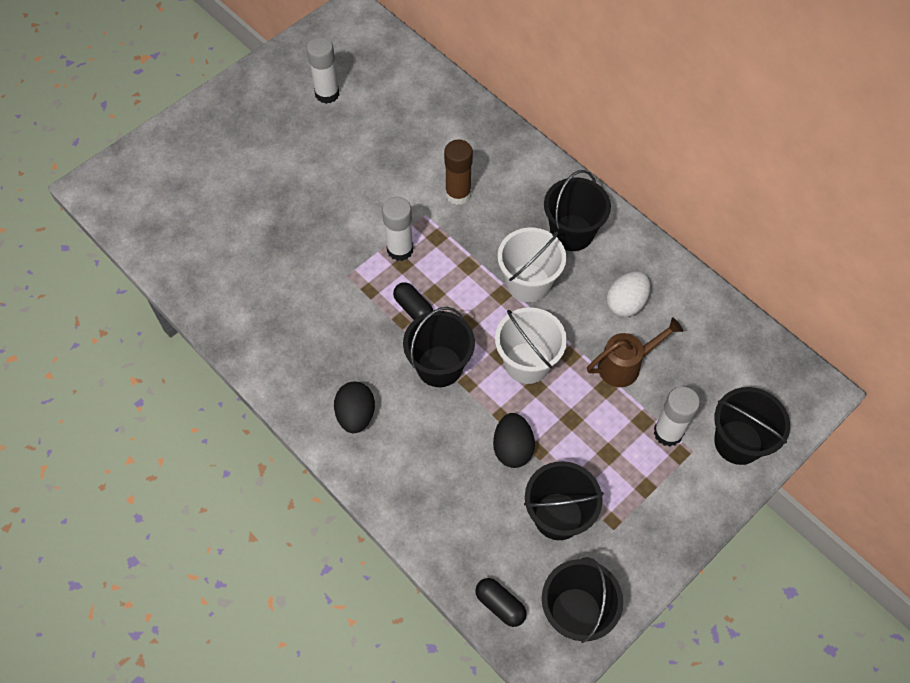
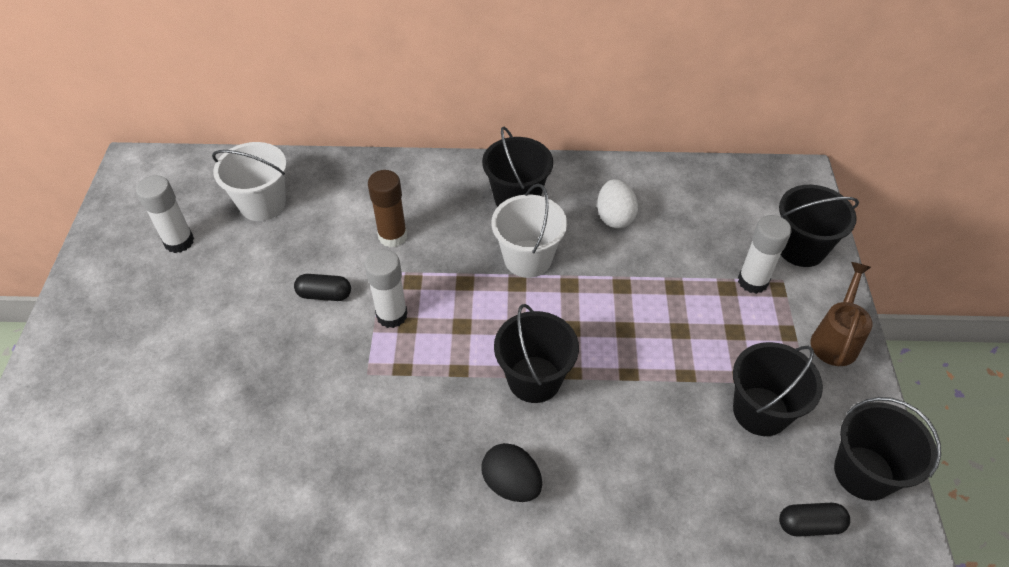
camera: 45 degrees left, 10 degrees down
(413, 308) = (458, 352): black capsule -> black capsule (324, 294)
(512, 448) = (666, 391): black egg -> none
(527, 363) = (598, 317): white bucket -> white bucket (262, 204)
(625, 365) = (668, 260): brown watering can -> brown watering can (835, 339)

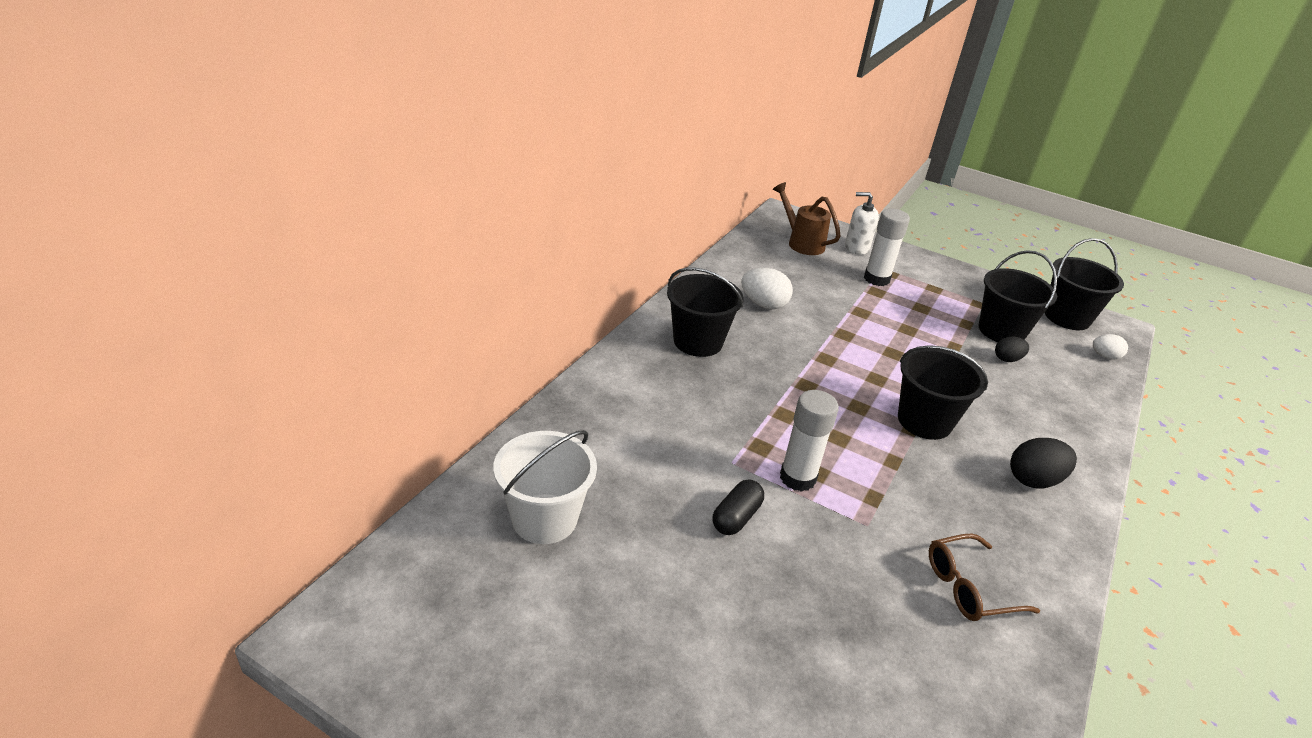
camera: 65 degrees left, 15 degrees down
(179, 241) = (543, 625): white glue stick -> none
(337, 457) = (969, 587): none -> brown glasses
(392, 236) = (685, 436): brown glue stick -> none
(527, 258) = (779, 367): white bucket -> none
(706, 426) = (1007, 359): none -> black egg
(801, 248) = (856, 247): black bucket -> white soap dispenser
(810, 525) = (1105, 356): black capsule -> white egg
(835, 339) = (949, 275): brown watering can -> brown watering can (802, 243)

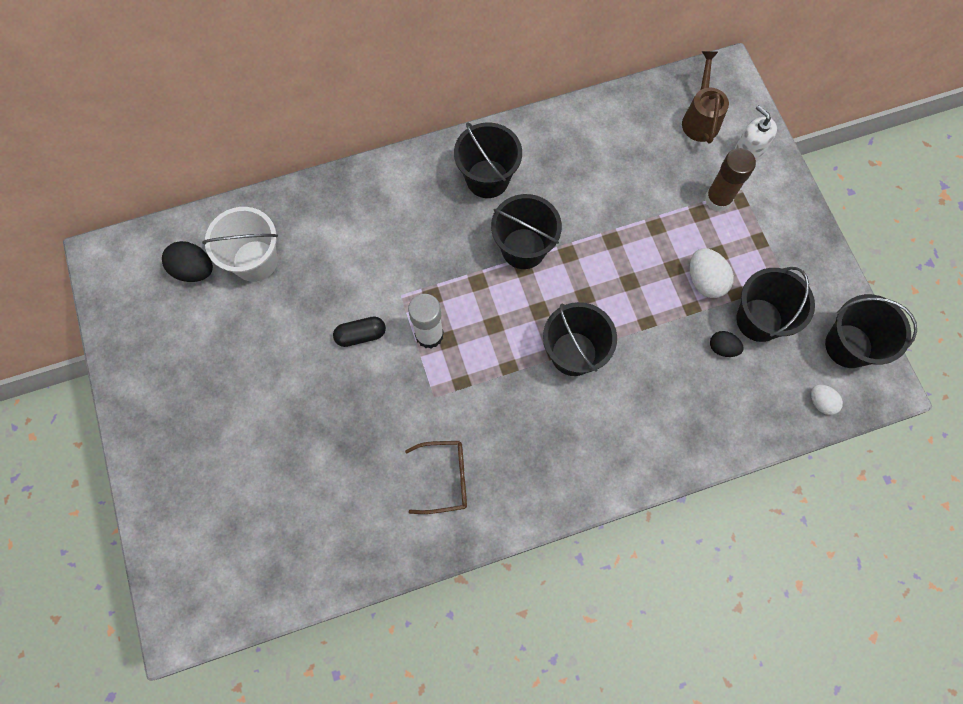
camera: 45 degrees right, 35 degrees up
(763, 304) = (581, 171): white egg -> white egg (705, 281)
(789, 372) = (523, 248): none -> black bucket
(876, 279) = (718, 199): white glue stick -> brown glue stick
(969, 587) = (445, 478): brown glasses -> brown glasses turned 150 degrees clockwise
(1034, 480) = (591, 450): black egg -> black egg (194, 270)

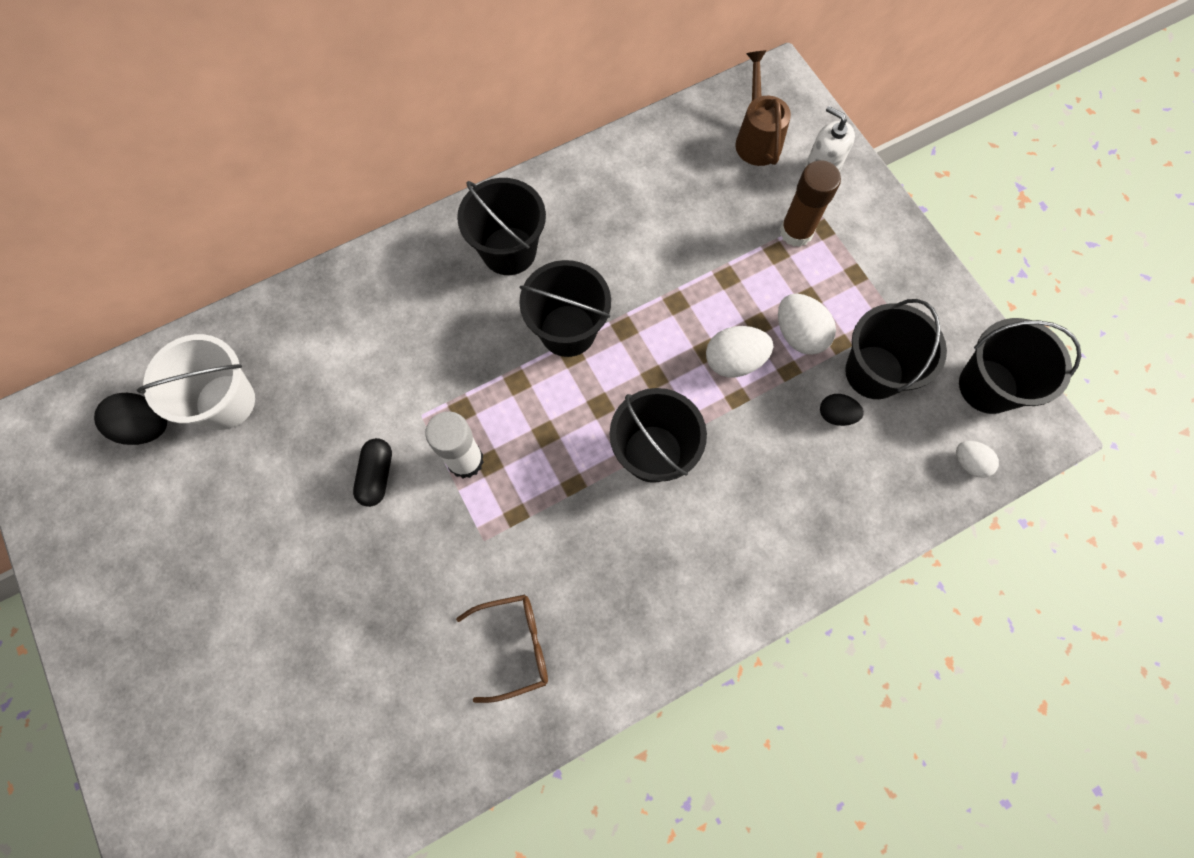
camera: 10 degrees left, 0 degrees up
(361, 335) = (377, 475): black capsule -> black capsule turned 60 degrees counterclockwise
(649, 293) = (734, 361): none -> white egg

